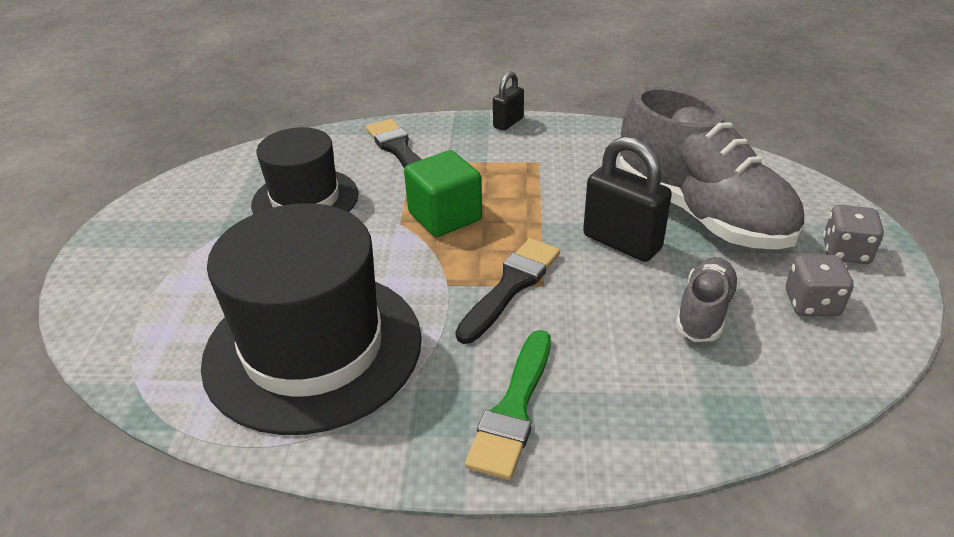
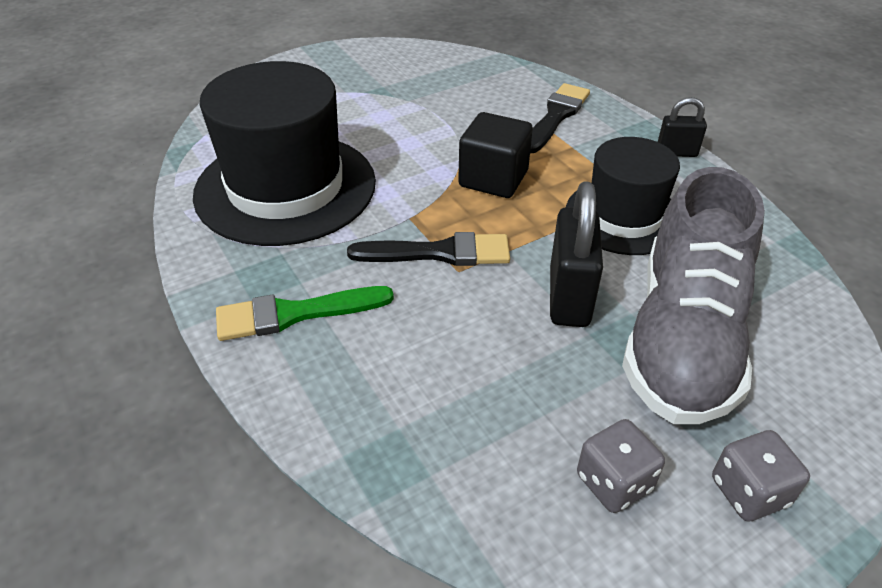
camera: 55 degrees right, 5 degrees up
(305, 199) = (441, 105): black hat -> black hat (623, 216)
(445, 216) = (493, 179): green cube -> black cube
(704, 312) = (518, 394): grey shoe -> none

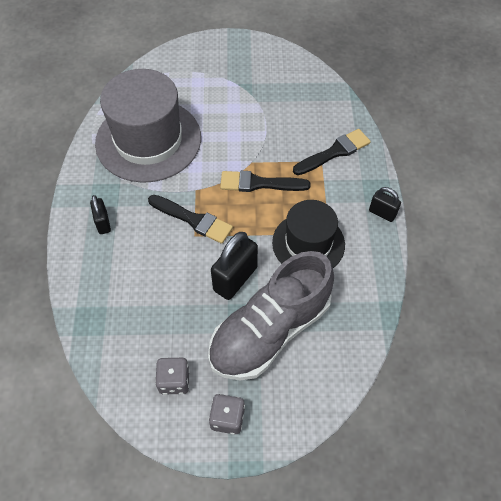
camera: 30 degrees right, 15 degrees up
(285, 187) = (148, 140): black hat -> grey hat
(295, 314) = (103, 223): green brush -> black padlock
(493, 179) = (259, 183): black cube -> black brush

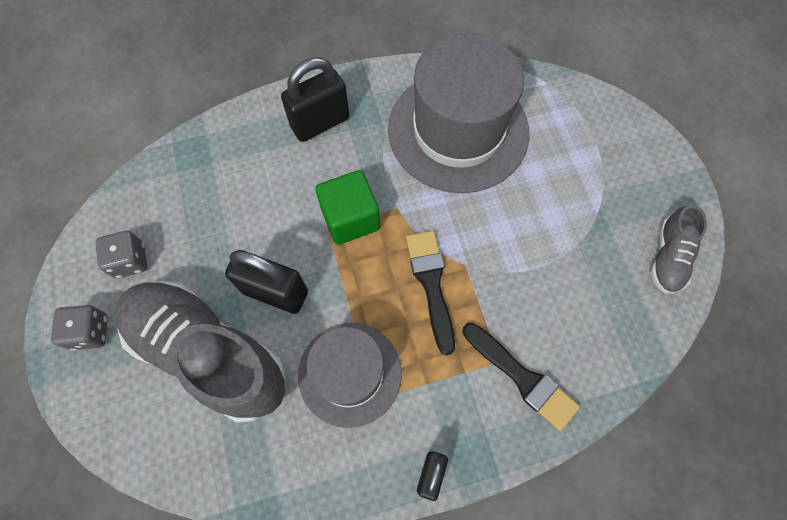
camera: 75 degrees right, 10 degrees up
(103, 223) = (320, 123): black padlock -> black padlock, size x1.75
(193, 220) = (350, 218): black brush -> green cube
(280, 63) = (668, 257): none -> grey shoe
(308, 243) = (350, 373): black hat -> grey hat

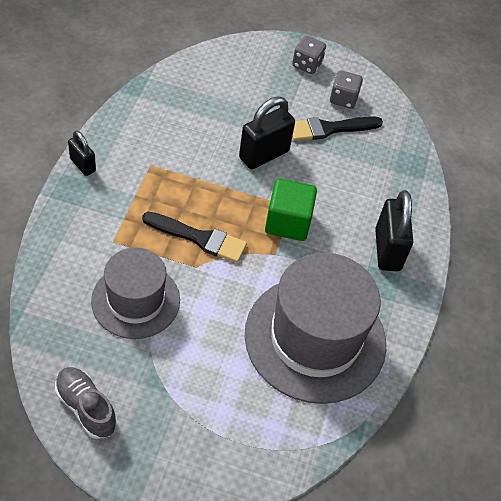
camera: 115 degrees right, 15 degrees down
(209, 353) = (248, 106): grey shoe -> none
(350, 373) = (177, 162): grey hat -> grey hat (136, 300)
(522, 378) = (91, 246): black brush -> black brush (330, 129)

